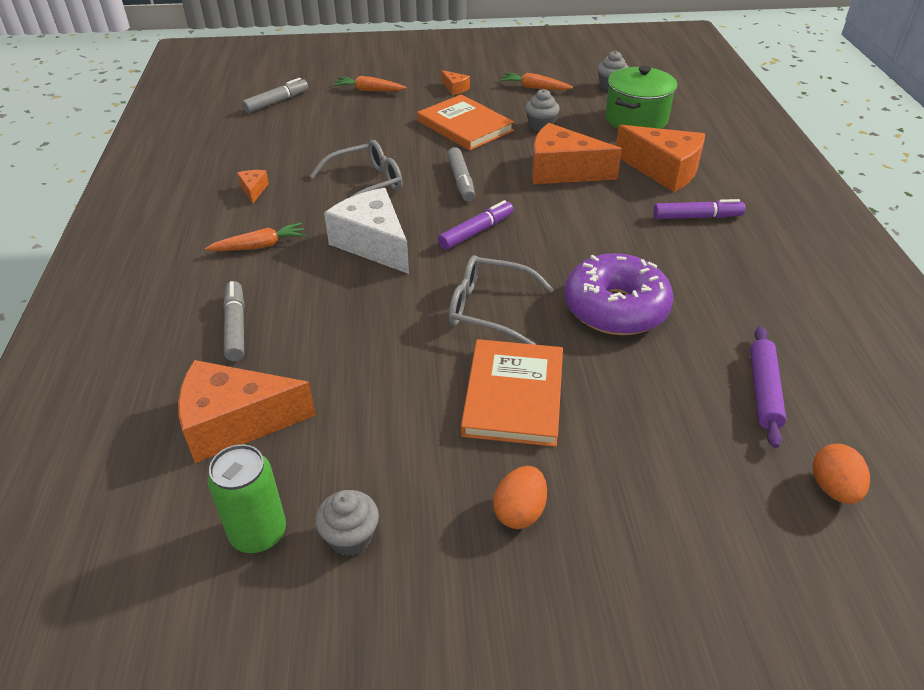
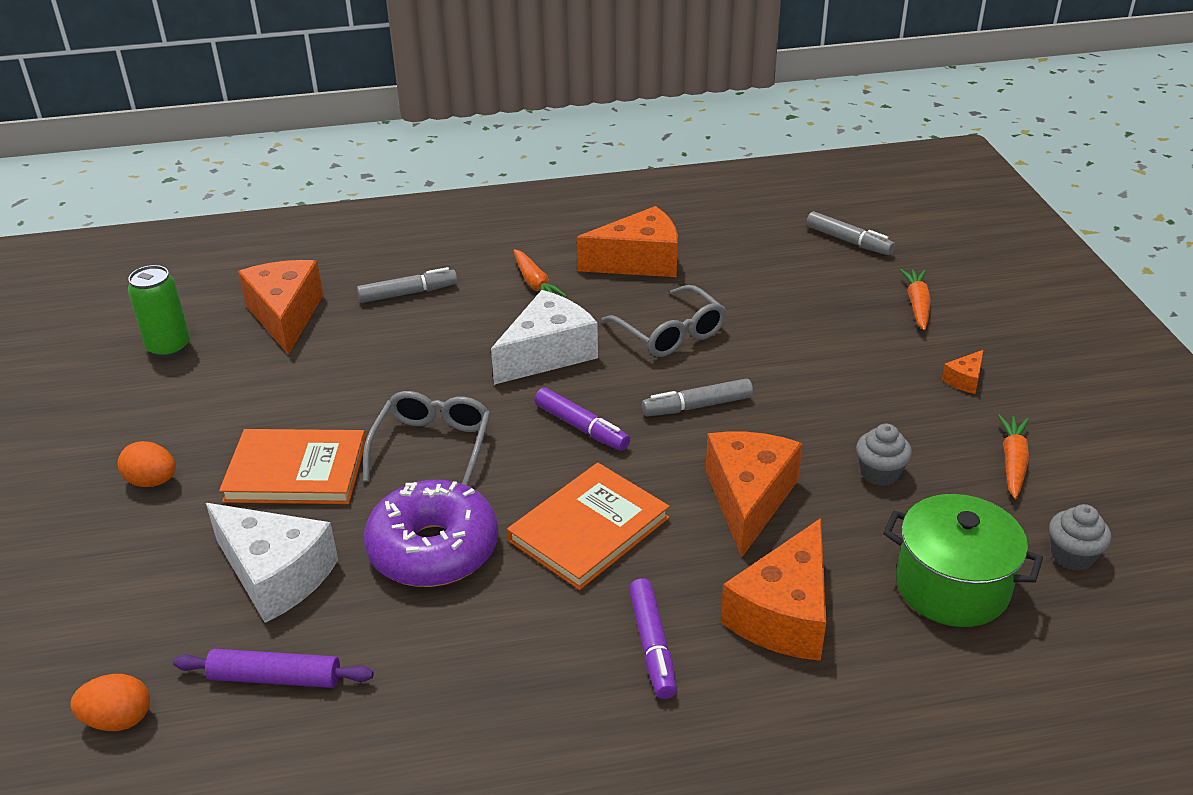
camera: 85 degrees right, 5 degrees down
(253, 190) = (639, 261): orange cheese -> orange cheese, size x2.29
(350, 537) = (152, 391): grey cupcake -> none
(465, 126) = (848, 398): orange book -> orange book (588, 529)
(651, 399) = (275, 575): none -> white cheese

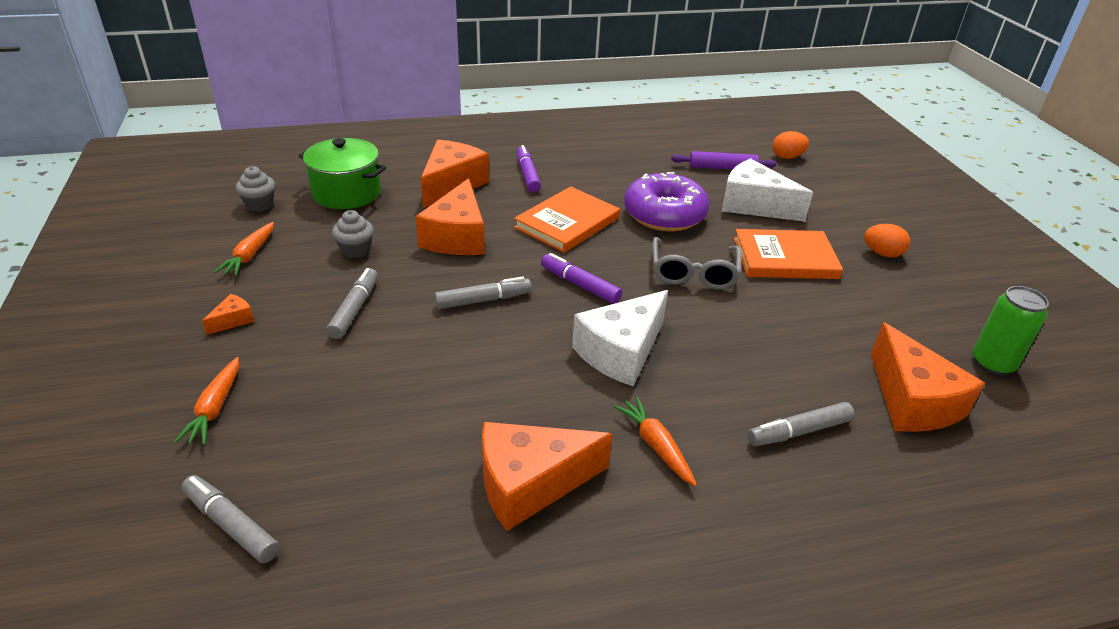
camera: 175 degrees right, 0 degrees up
(671, 333) = (499, 373): grey glasses -> none
(840, 393) = (354, 309): none -> grey marker

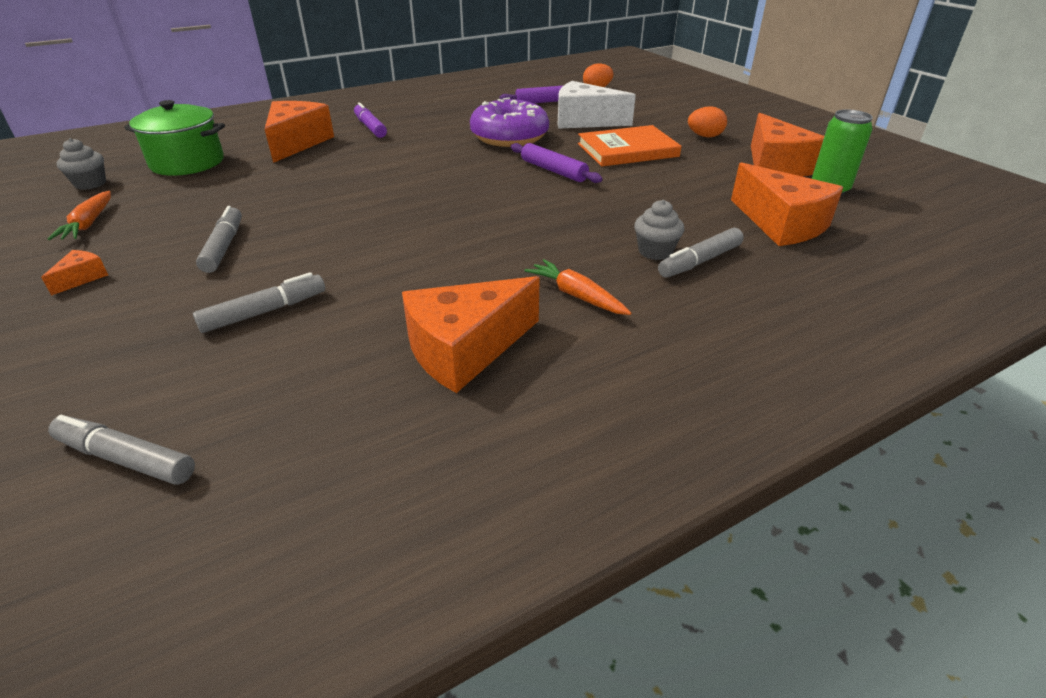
camera: 15 degrees left, 0 degrees up
(215, 408) = (78, 356): orange carrot -> none
(355, 250) = (210, 202): grey cupcake -> grey cupcake (655, 251)
(457, 237) = (316, 178): orange cheese -> orange cheese (775, 165)
(483, 300) = (360, 219): grey marker -> grey marker (264, 312)
(567, 223) = (422, 154): orange book -> none
(580, 285) = (452, 194): purple marker -> none
(621, 352) = (512, 234): white cheese -> none
(693, 273) = (553, 171): grey glasses -> purple rolling pin

